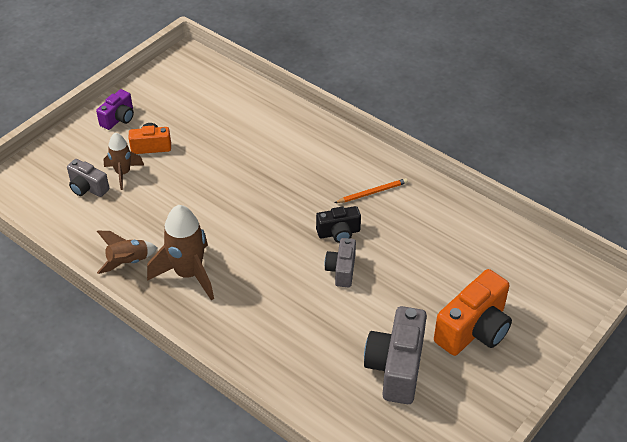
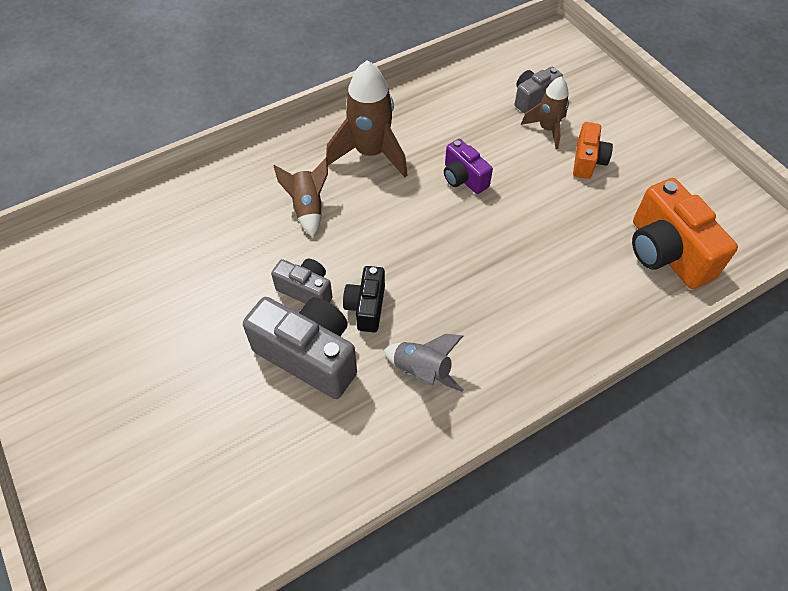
camera: 110 degrees right, 10 degrees up
(118, 119) = (647, 141): purple camera -> purple camera (463, 178)
(128, 262) = (410, 111): brown rocket -> brown rocket (308, 208)
(372, 192) = (422, 371): orange pencil -> grey rocket
(396, 367) = (144, 296): grey camera -> grey camera (309, 355)
(474, 330) = (140, 400): orange camera -> orange camera (666, 253)

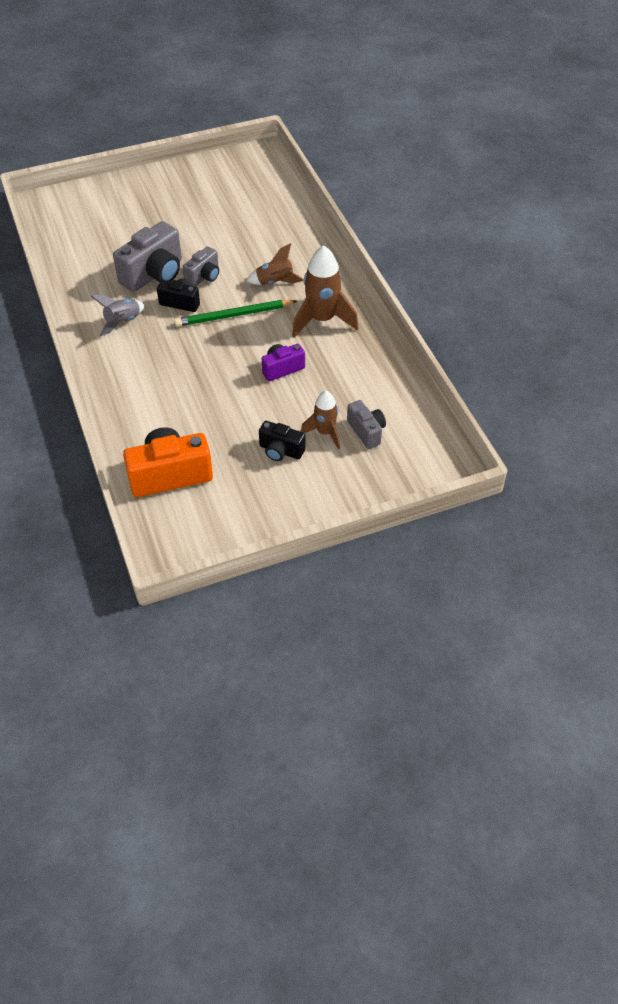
camera: 100 degrees right, 5 degrees down
(380, 241) = (234, 315): none -> green pencil
(587, 161) = (280, 451): orange camera -> black camera

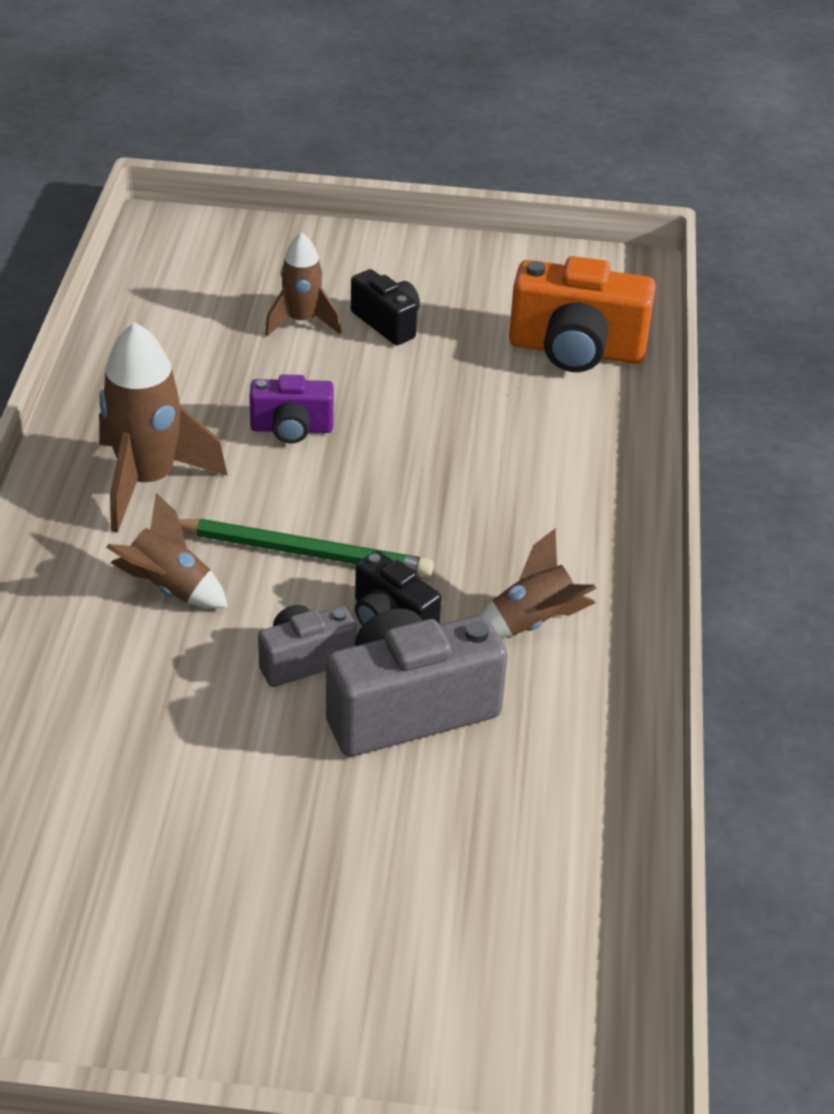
camera: 155 degrees left, 10 degrees down
(123, 322) = (533, 623): grey rocket -> brown rocket
(366, 431) = (239, 302): grey camera -> none

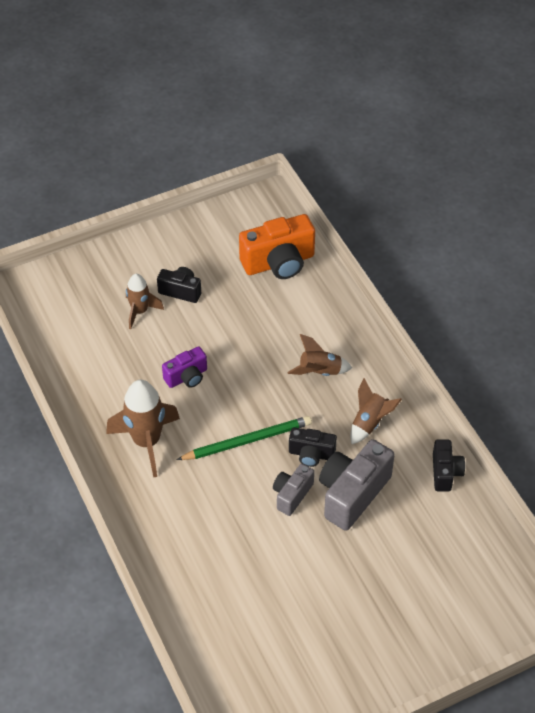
camera: 30 degrees left, 10 degrees up
(169, 588) = (205, 492): brown rocket -> brown rocket (319, 372)
(606, 759) = (445, 472): none -> black camera

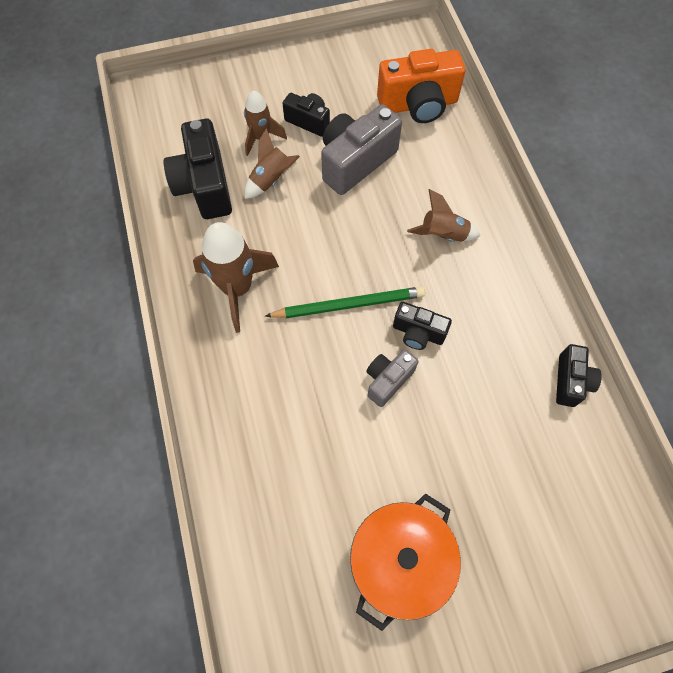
camera: 10 degrees right, 15 degrees up
(97, 360) = (204, 186): none -> black camera
(187, 377) = (296, 219): purple camera -> none
(325, 625) = (400, 560): none -> orange pot
(352, 494) = (458, 390): grey camera -> grey camera (355, 162)
(369, 423) = (490, 305): brown rocket -> brown rocket (271, 179)

